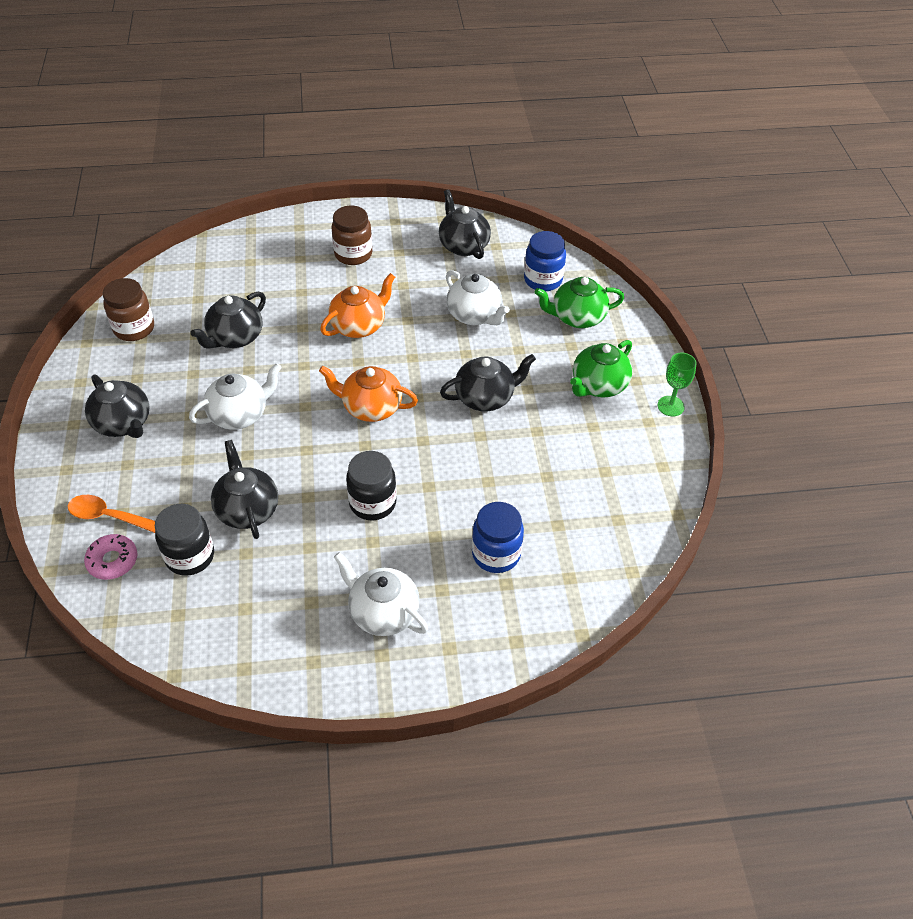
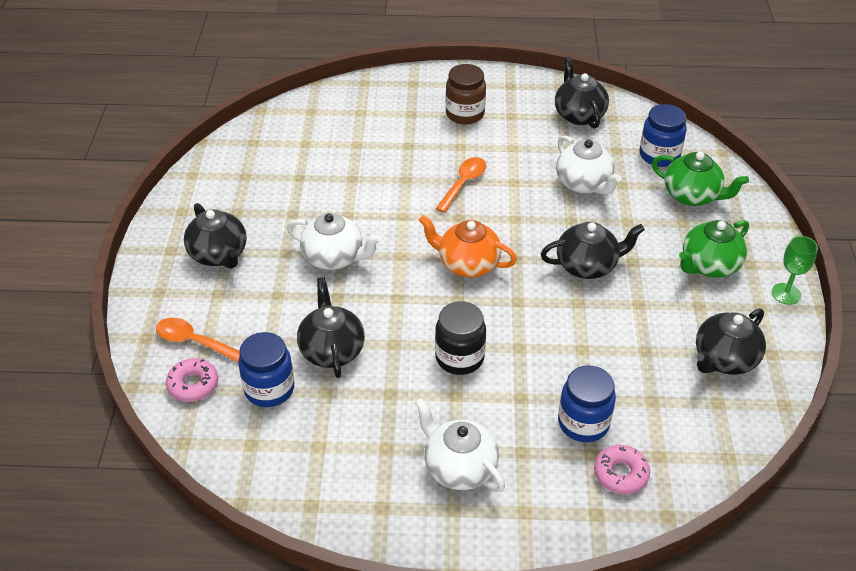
camera: 10 degrees right, 5 degrees down
(134, 328) = (240, 166): brown jar -> none
(190, 556) = (269, 389): black jar -> blue jar
(235, 338) = (337, 183): black teapot -> black teapot (724, 359)
(240, 415) = (334, 257): white teapot -> white teapot turned 45 degrees clockwise
(359, 326) = (463, 183): orange teapot -> orange spoon
(535, 599) = (620, 474): none -> pink donut
(577, 317) = (692, 195): green teapot -> green teapot turned 150 degrees counterclockwise

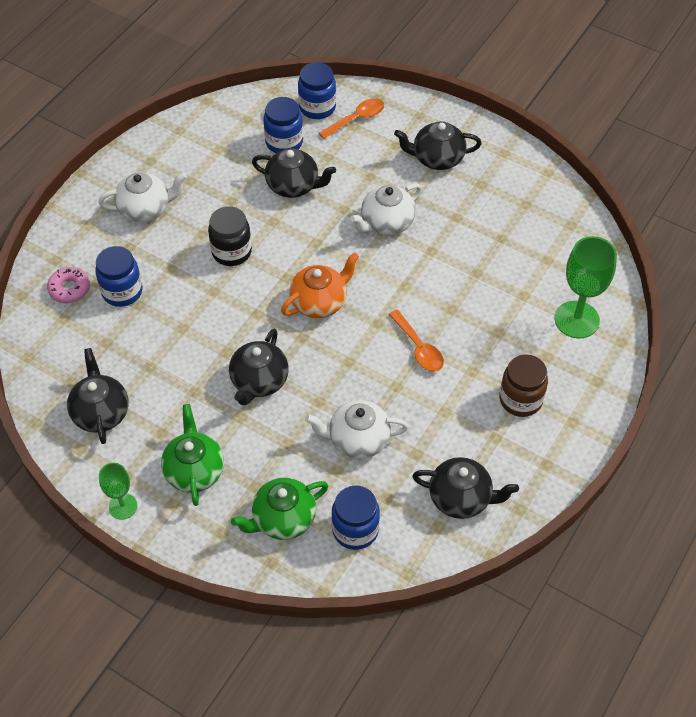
camera: 120 degrees right, 10 degrees up
(193, 385) = (317, 107): pink donut -> blue jar
(360, 109) = (576, 319): none -> green goblet

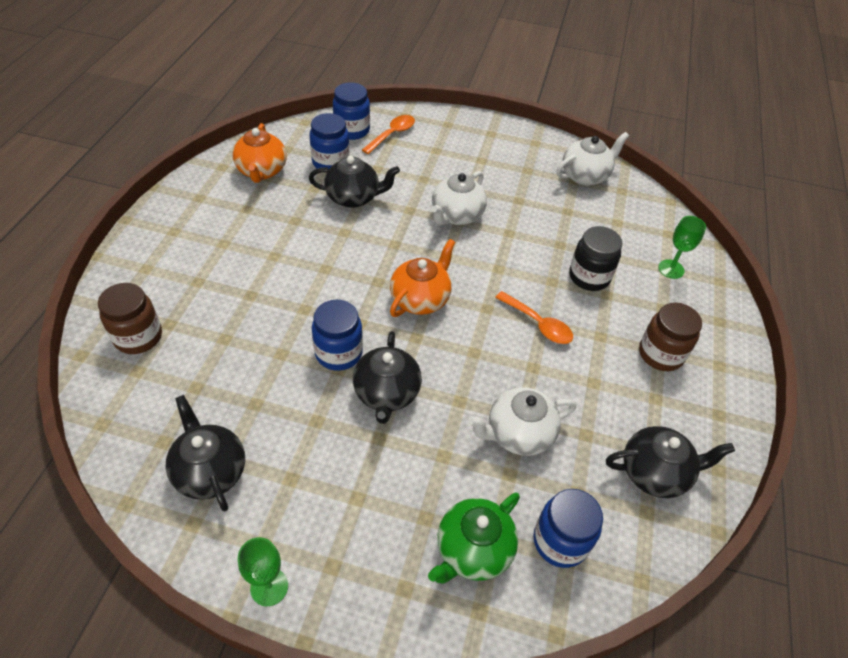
camera: 20 degrees left, 5 degrees down
(69, 289) = (138, 337): pink donut -> brown jar
(122, 292) = (201, 328): blue jar -> blue jar (338, 353)
(145, 209) = (206, 242): white teapot -> white teapot (585, 176)
(194, 470) = (346, 516): green teapot -> none
(215, 141) = (262, 171): none -> orange teapot
(231, 252) = (311, 267): black jar -> black jar (589, 277)
(437, 158) = (479, 155): black teapot -> none
(576, 319) = (671, 269): green goblet -> green goblet, size x0.58

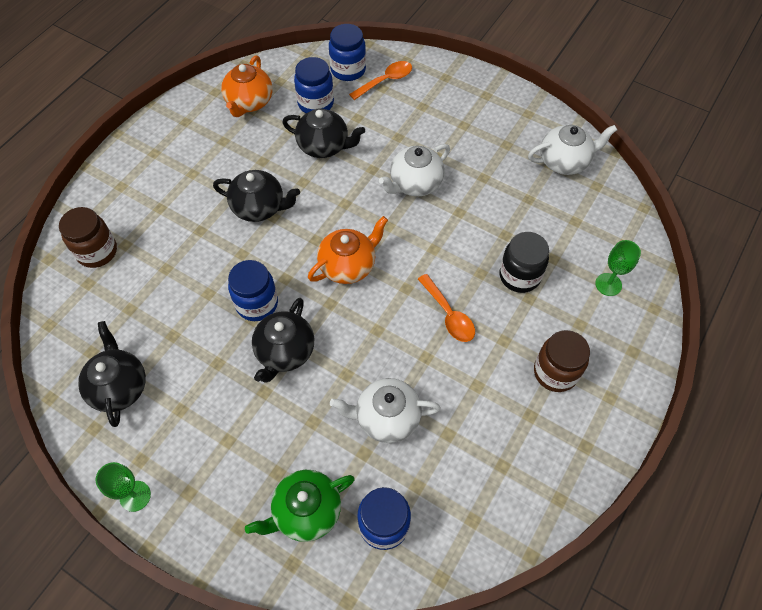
camera: 20 degrees right, 10 degrees up
(655, 473) = (497, 486): black teapot -> black teapot (259, 207)

